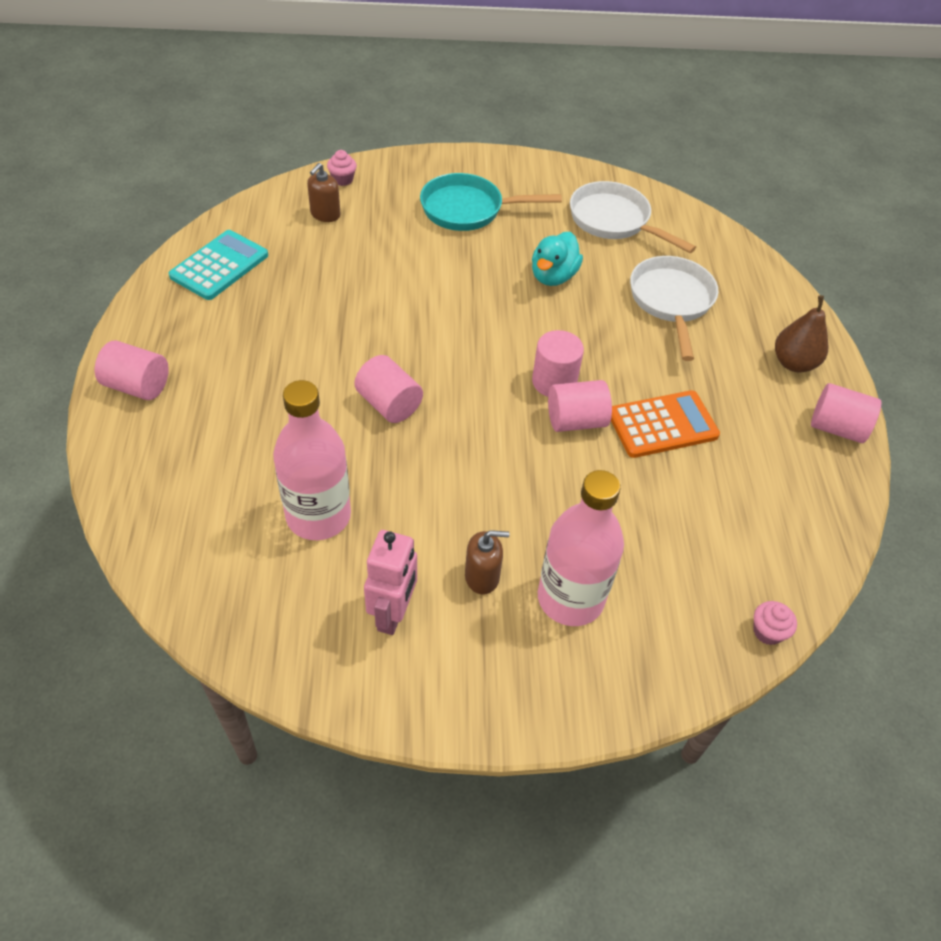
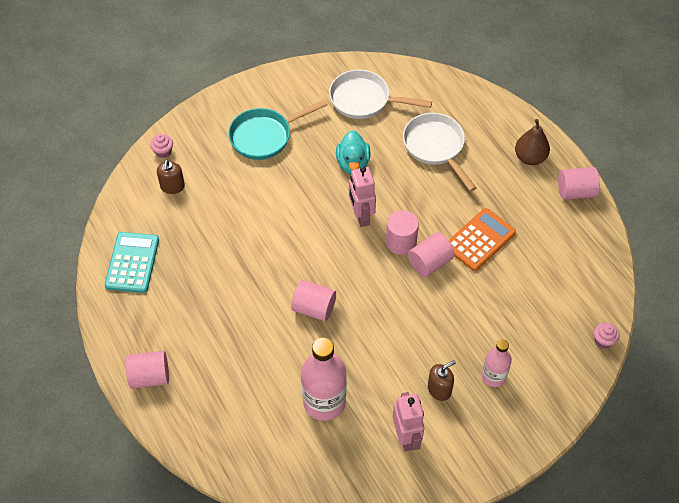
camera: 25 degrees left, 5 degrees up
(523, 333) = (361, 216): none -> pink robot
(570, 598) = (493, 376): pink bottle -> pink bottle, size x0.59

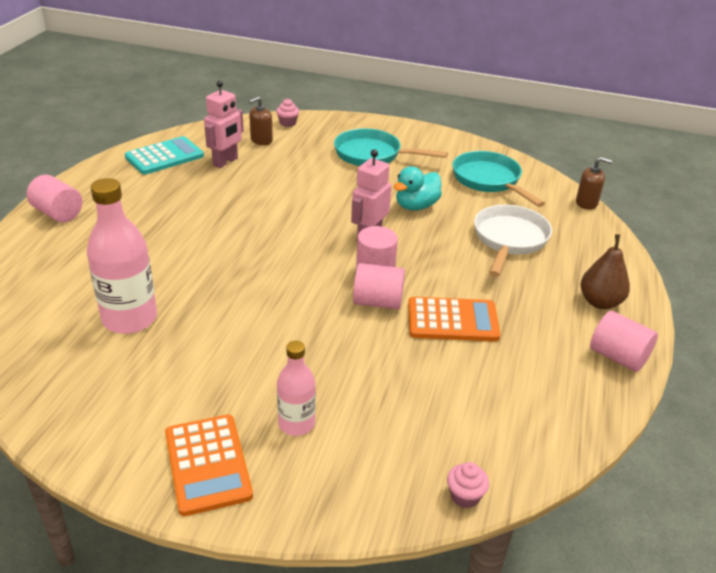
camera: 45 degrees right, 20 degrees down
(314, 308) = (232, 260): pink cylinder -> none
(364, 100) = (489, 181): white pan -> turquoise pan
(406, 437) = (142, 397): pink robot -> pink robot (225, 162)
(439, 389) = (231, 389): brown soap dispenser -> brown soap dispenser (586, 203)
(487, 437) = (208, 464): none -> orange calculator

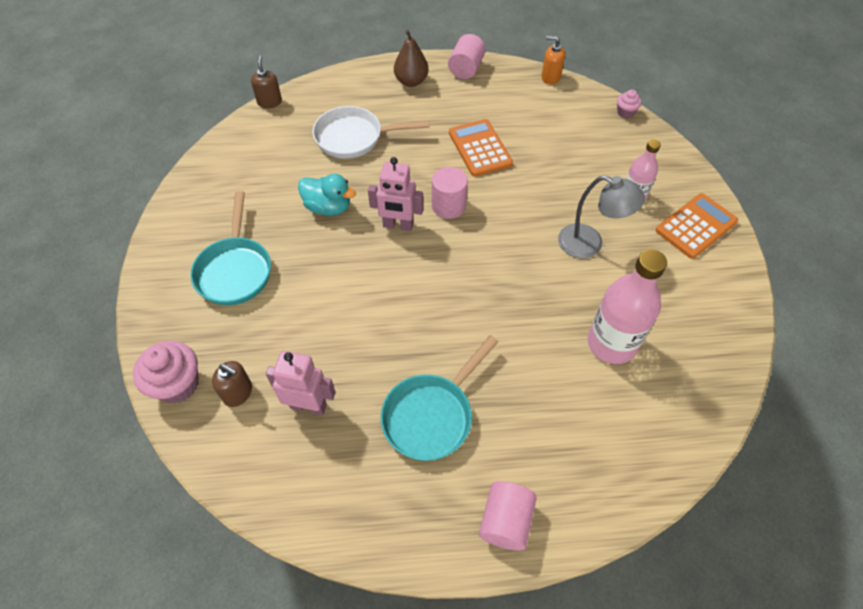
camera: 110 degrees left, 20 degrees up
(164, 156) = (323, 483): turquoise calculator -> none
(254, 353) = (589, 244): none -> grey lamp
(287, 123) = (177, 384): pink cupcake -> pink cupcake, size x1.90
(378, 302) = (485, 193): pink cylinder -> none
(489, 181) = (255, 168): turquoise pan -> turquoise pan (432, 415)
(579, 440) = (550, 77): none -> orange soap dispenser

